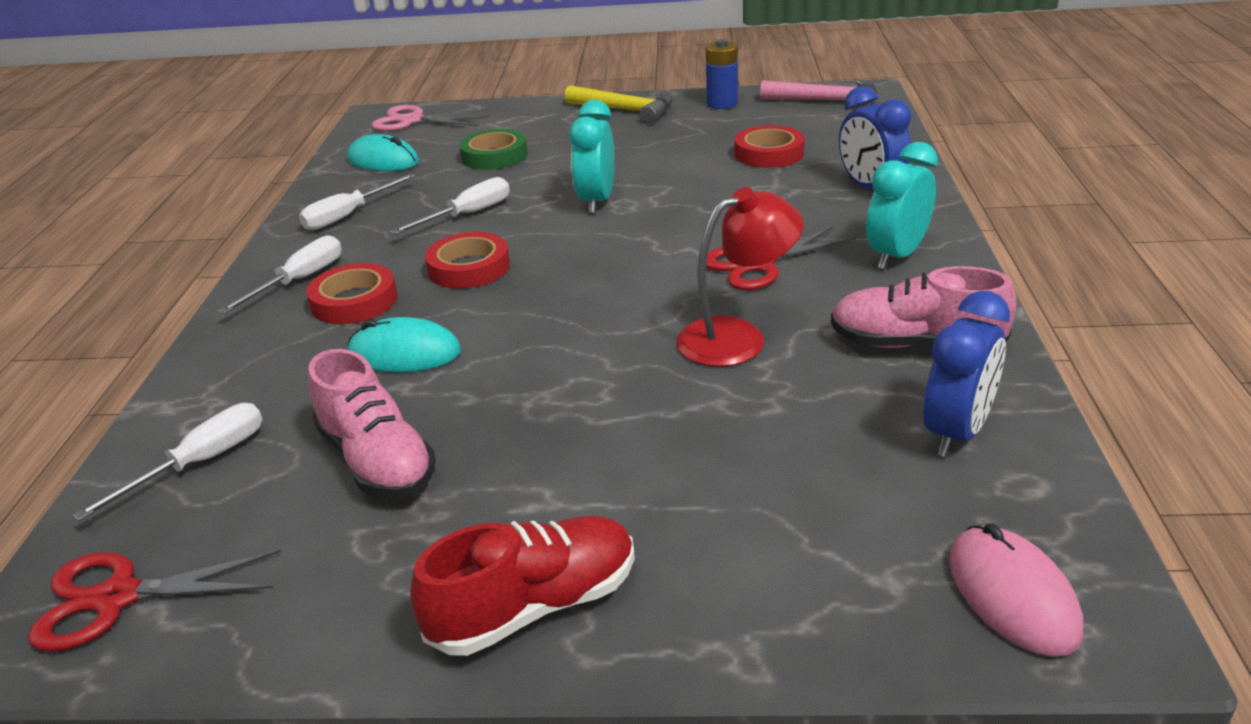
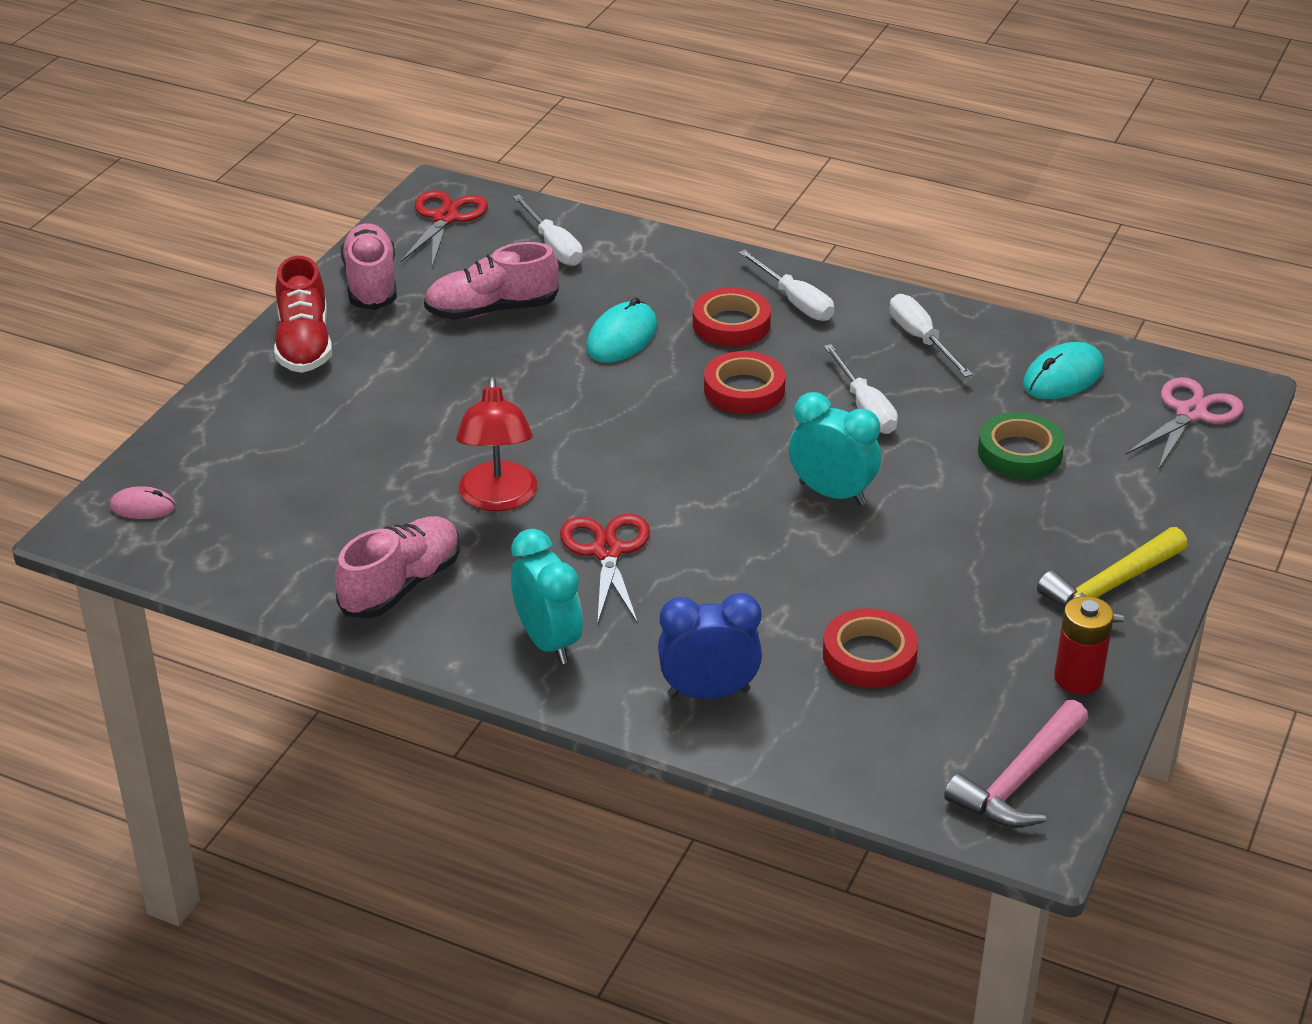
camera: 110 degrees right, 5 degrees up
(339, 603) = (371, 284): none -> pink shoe
(722, 104) = (1078, 678): blue battery -> red battery
(956, 433) = (285, 554): blue clock -> none
(1012, 595) = (143, 507): pink mouse -> pink mouse, size x0.62

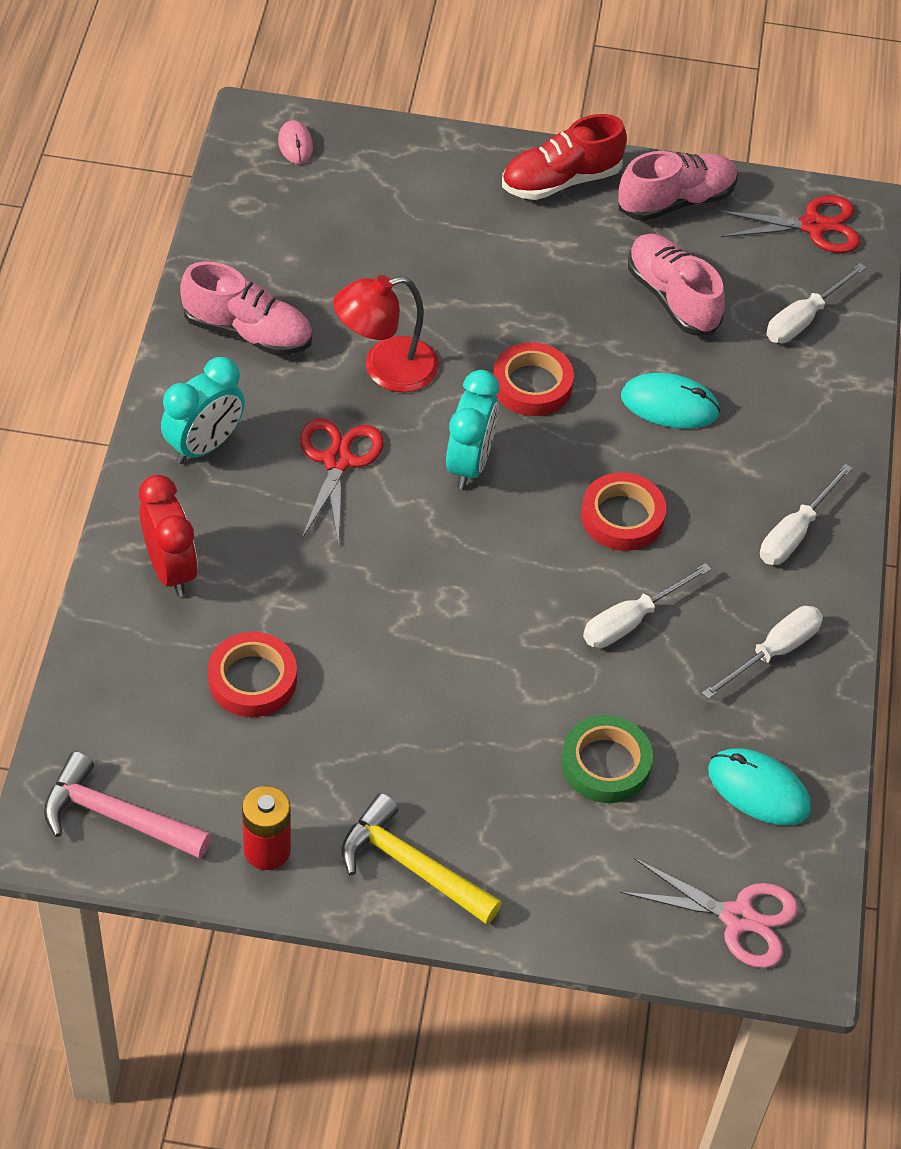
camera: 70 degrees right, 15 degrees up
(607, 551) = (337, 461): red scissors -> red scissors turned 60 degrees counterclockwise
(709, 693) = (170, 570): blue clock -> red clock
(731, 324) = (730, 487): red tape -> red tape (532, 385)
(832, 493) = (481, 615): turquoise clock -> turquoise clock (469, 464)

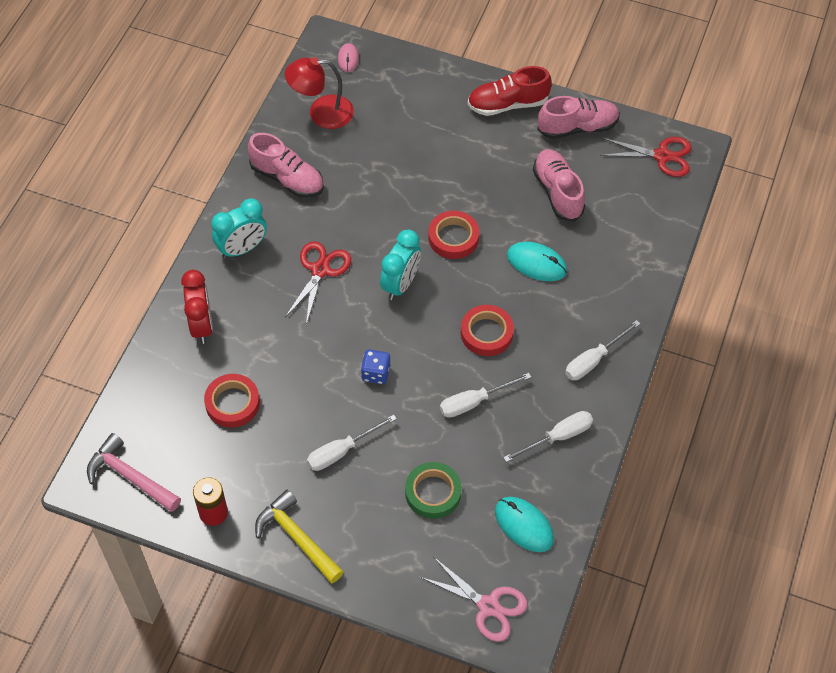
camera: 15 degrees right, 5 degrees up
(386, 369) = (365, 214): red lamp -> red lamp (321, 113)
(467, 601) = (376, 373): none -> blue dice
(804, 319) = (638, 218): white screwdriver -> white screwdriver (342, 451)

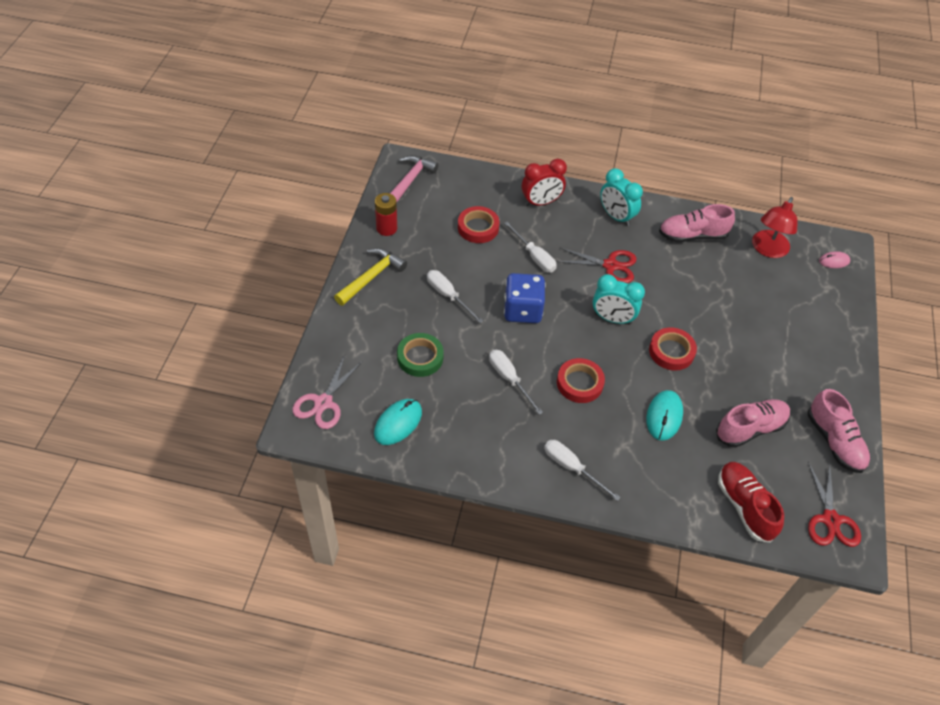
camera: 80 degrees right, 5 degrees down
(287, 178) = (692, 235): pink shoe -> pink shoe turned 60 degrees clockwise
(321, 113) = (767, 250): red lamp -> red lamp turned 135 degrees counterclockwise
(376, 373) = (522, 310): blue dice -> blue dice, size x1.76
(507, 104) = (837, 382): red shoe -> red shoe (744, 506)
(558, 437) = (486, 443): white screwdriver -> white screwdriver (534, 256)

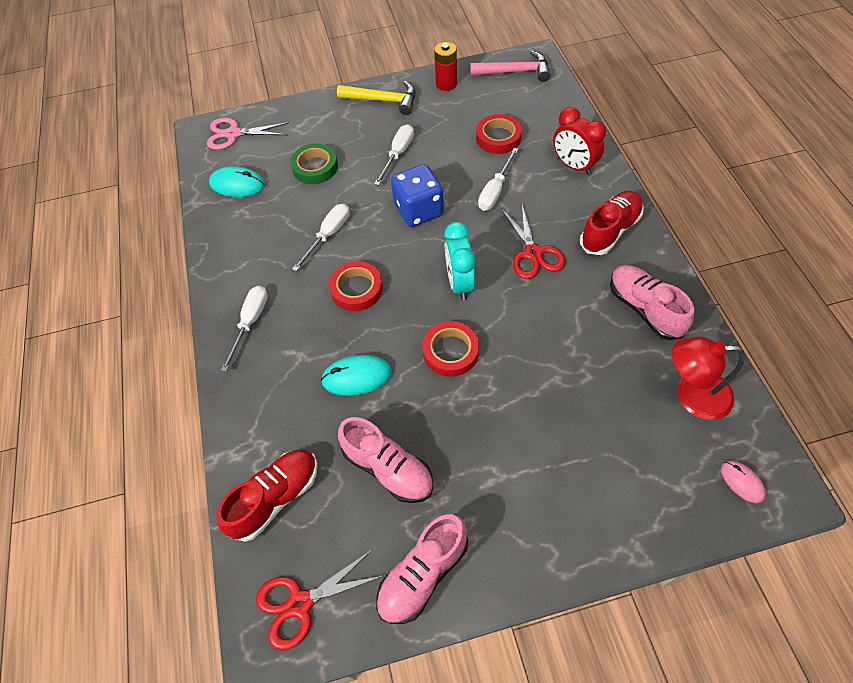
camera: 70 degrees right, 5 degrees up
(616, 217) = (610, 231): turquoise clock -> red shoe

